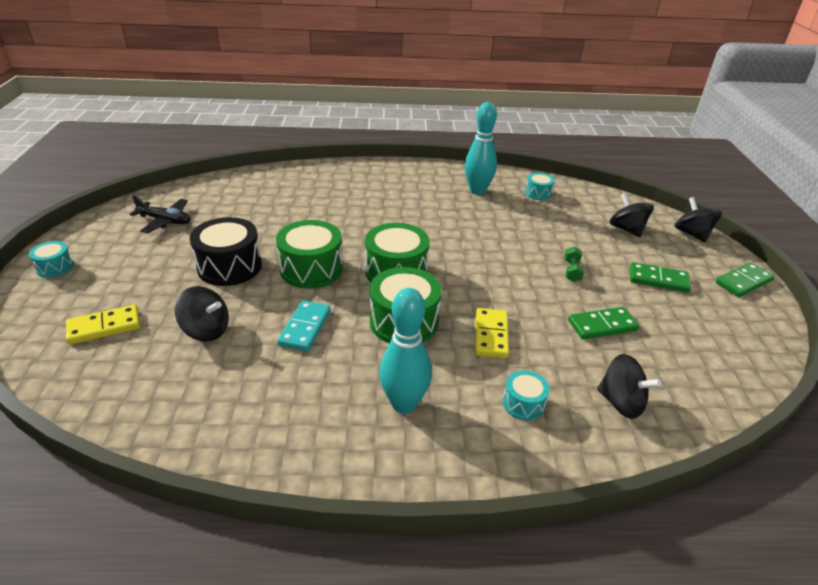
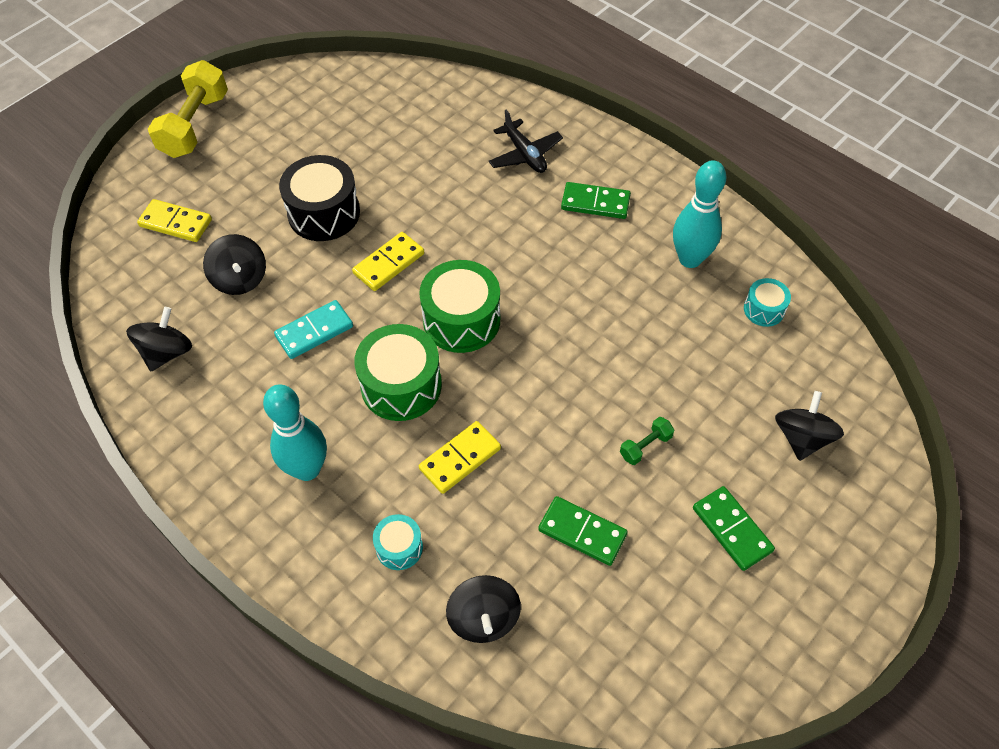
camera: 45 degrees right, 20 degrees up
(55, 267) = (195, 125): turquoise drum -> yellow dumbbell
(165, 221) = (325, 114): black plane -> black plane (525, 154)
(311, 269) = (388, 263): green drum -> yellow domino
(692, 234) = (883, 504): black spinning top -> black spinning top (167, 352)
(743, 282) = (839, 611): green domino -> green domino (595, 203)

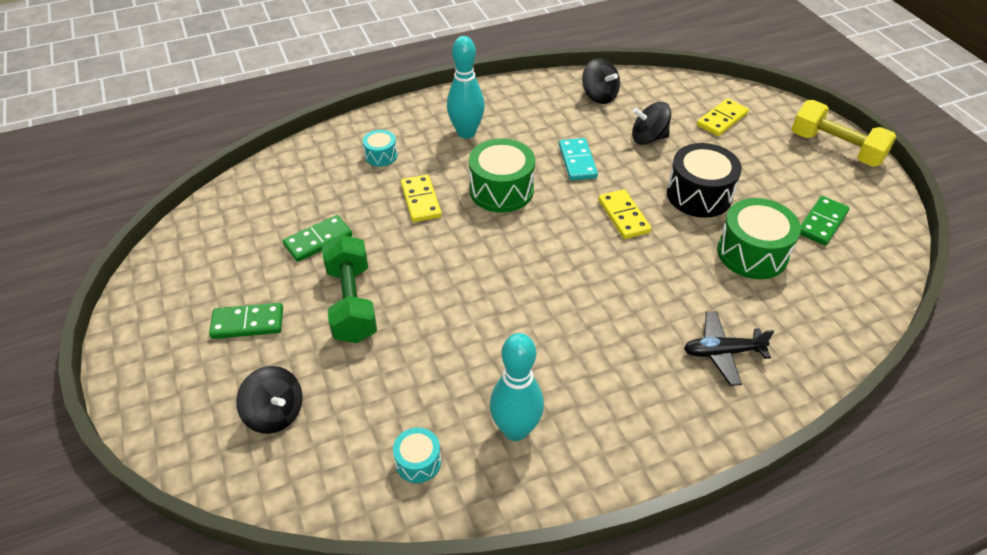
camera: 115 degrees right, 10 degrees down
(461, 320) = (541, 240): green drum -> green drum (752, 253)
(484, 618) = (306, 176): black spinning top -> none
(595, 203) = (629, 383): green domino -> green domino (822, 223)
(645, 446) = (352, 303): green dumbbell -> green dumbbell, size x2.24

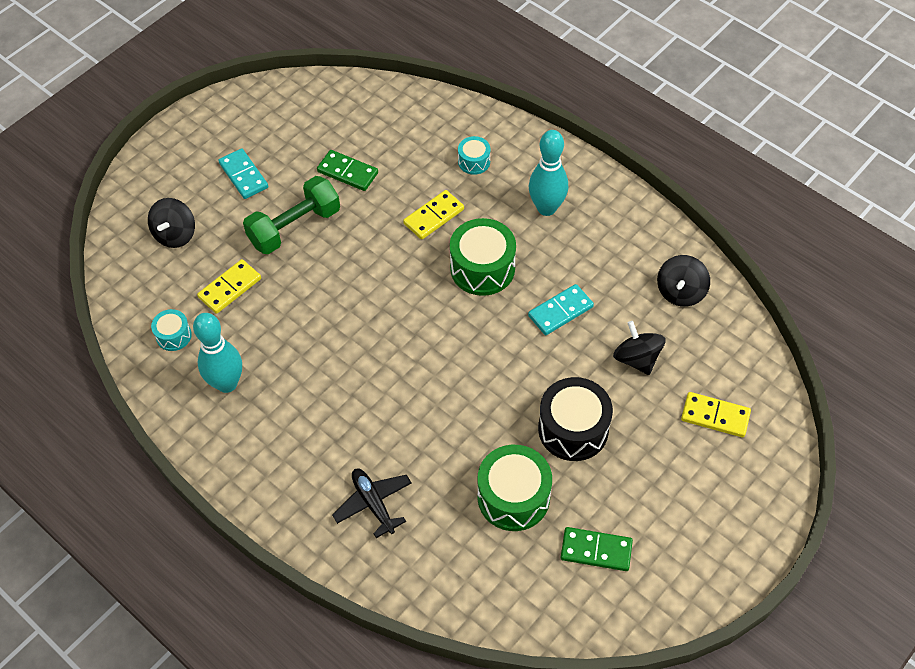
camera: 65 degrees right, 10 degrees up
(248, 323) = (244, 175): green domino -> turquoise domino
(623, 216) = (504, 376): yellow domino -> yellow domino (230, 288)
(836, 148) = (735, 541): yellow dumbbell -> none

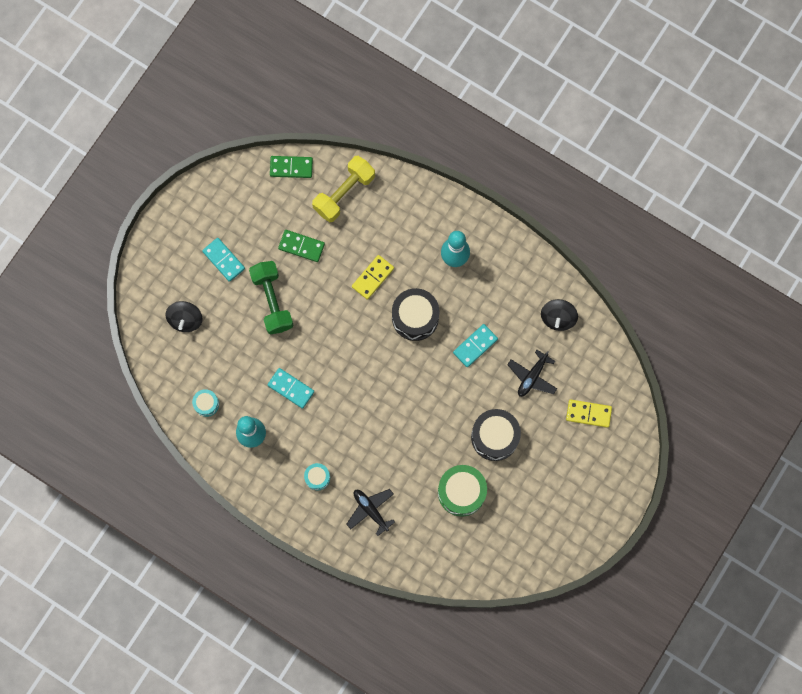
camera: 10 degrees left, 20 degrees up
(230, 288) = (237, 360): yellow domino -> none
(294, 227) = (272, 301): green dumbbell -> green dumbbell turned 60 degrees counterclockwise
(294, 331) = (291, 388): none -> turquoise domino
(415, 123) = (344, 193): none -> yellow dumbbell
(474, 161) = (395, 223): turquoise drum -> turquoise drum (317, 477)
(482, 268) = (415, 318): green drum -> black drum
(596, 550) = (519, 522): green domino -> green domino (291, 167)
(637, 358) = (532, 376): black spinning top -> black plane

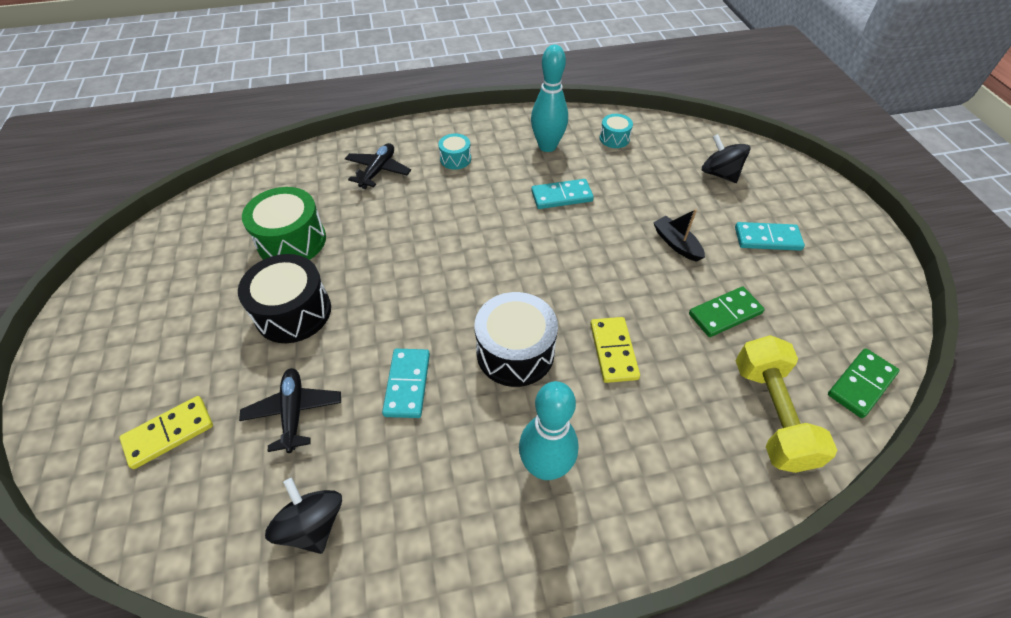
camera: 135 degrees right, 25 degrees down
(272, 301) = (676, 244): green dumbbell -> black boat
(370, 510) = (378, 171): black plane -> black plane turned 75 degrees counterclockwise

